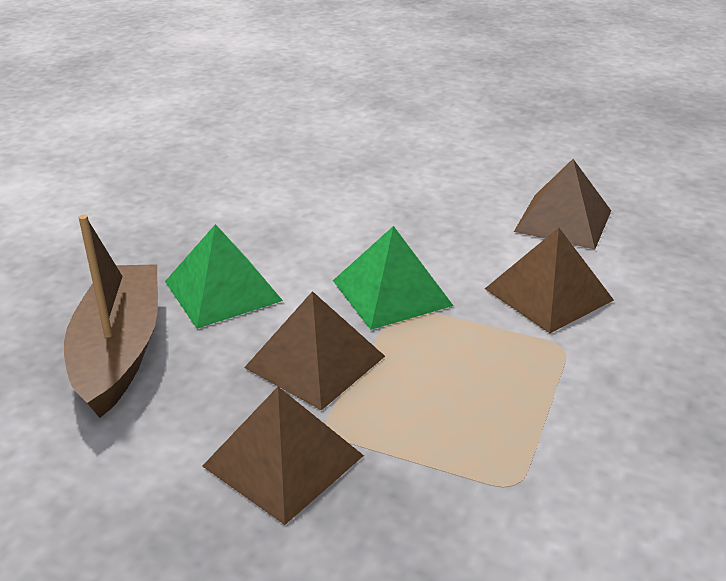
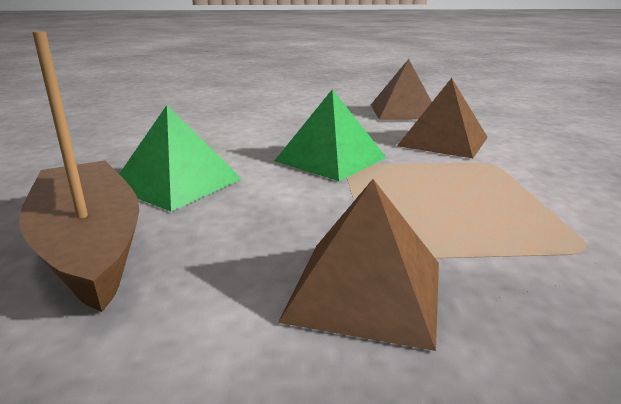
camera: 25 degrees left, 10 degrees down
(315, 362) = (314, 209): brown pyramid -> none

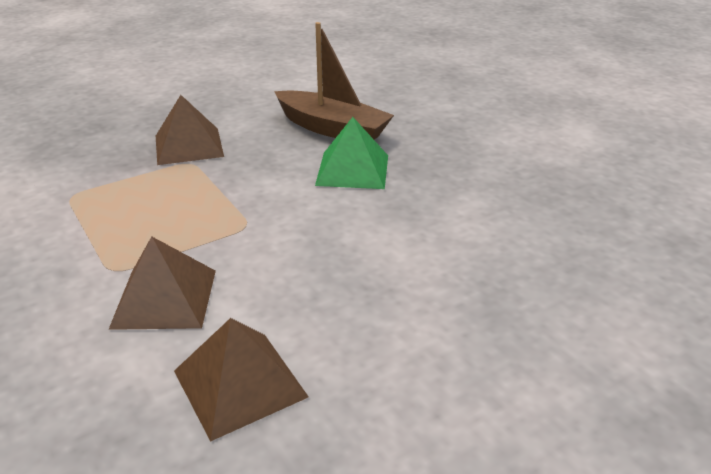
camera: 150 degrees right, 10 degrees up
(330, 159) = (267, 228): green pyramid -> none

